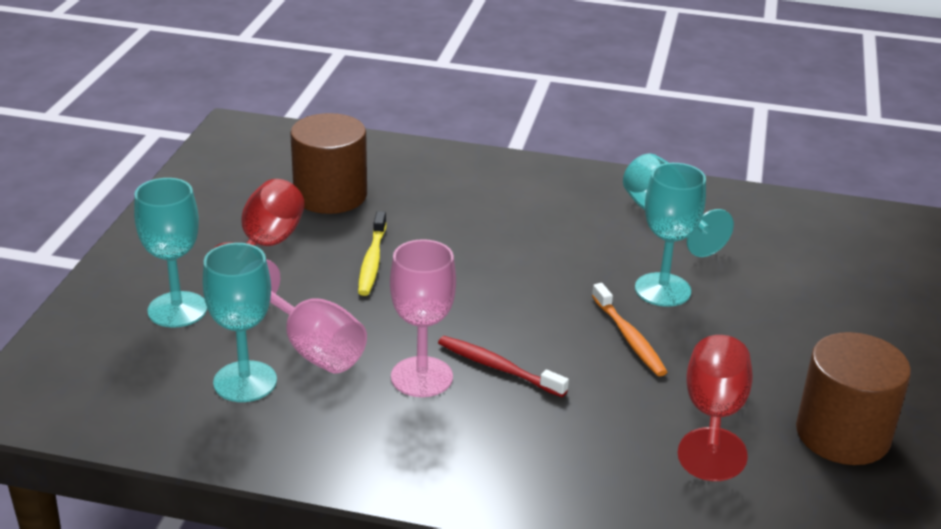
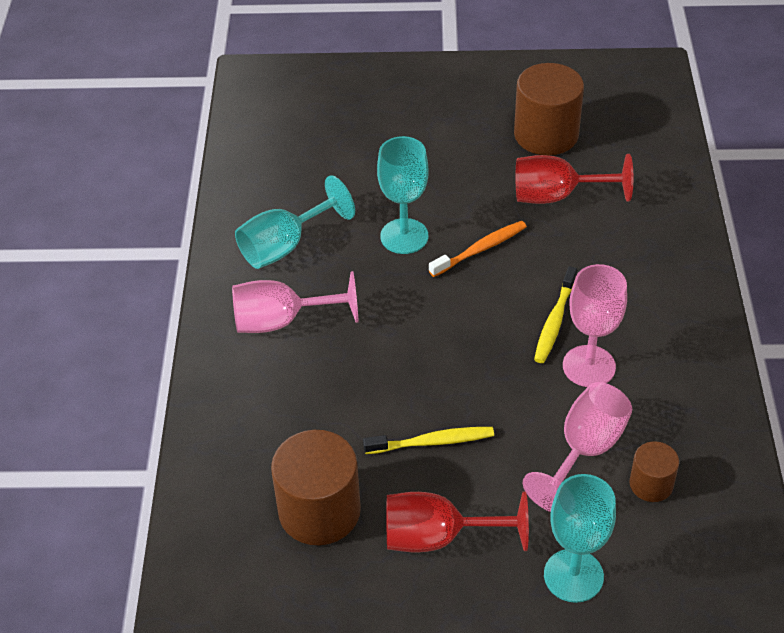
camera: 100 degrees left, 15 degrees up
(245, 381) = (651, 484): turquoise goblet -> brown cylinder
(498, 367) = (555, 321): red toothbrush -> yellow toothbrush
(559, 204) = (281, 321): none -> pink goblet

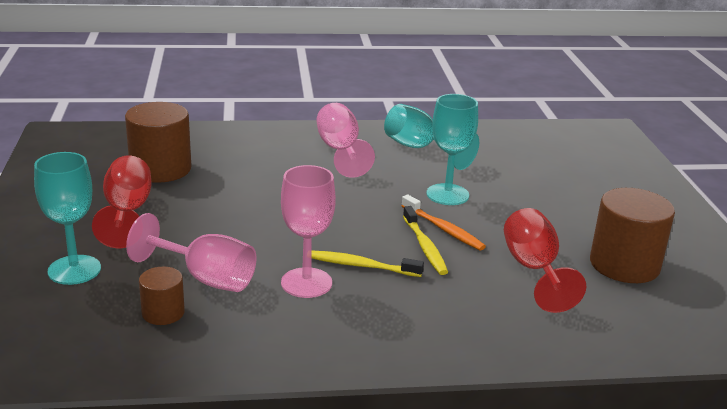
camera: 80 degrees right, 20 degrees down
(432, 442) = (220, 209): yellow toothbrush -> yellow toothbrush (425, 247)

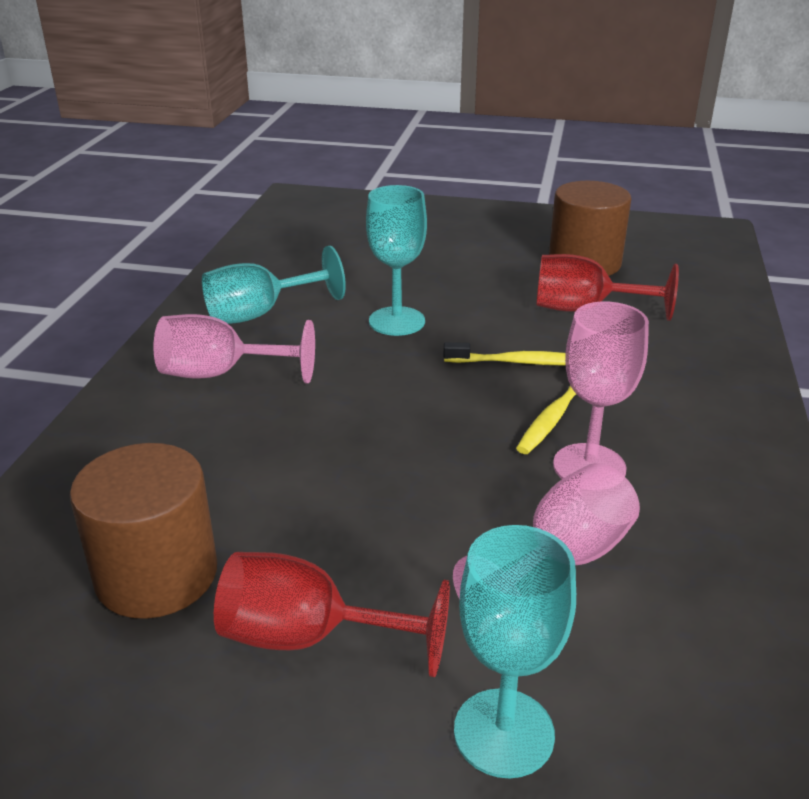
camera: 70 degrees left, 5 degrees up
(163, 313) = (656, 620): brown cylinder -> none
(443, 229) = (481, 341): orange toothbrush -> none

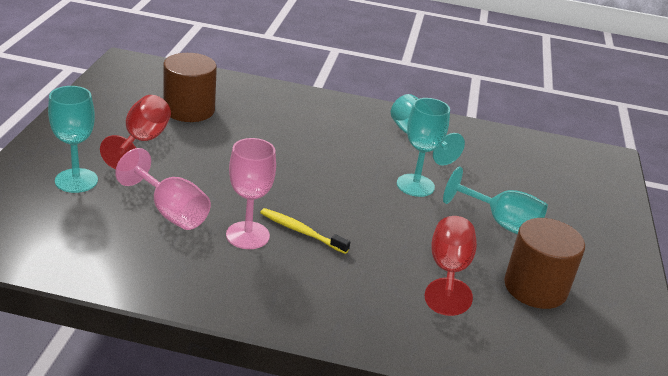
camera: 85 degrees right, 0 degrees up
(220, 374) = (346, 125): pink goblet -> none
(467, 270) = (501, 223): none -> turquoise goblet
(519, 362) = (366, 228): yellow toothbrush -> none

